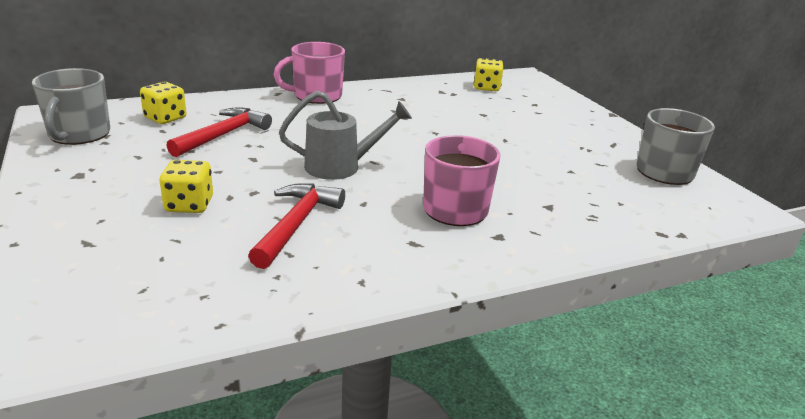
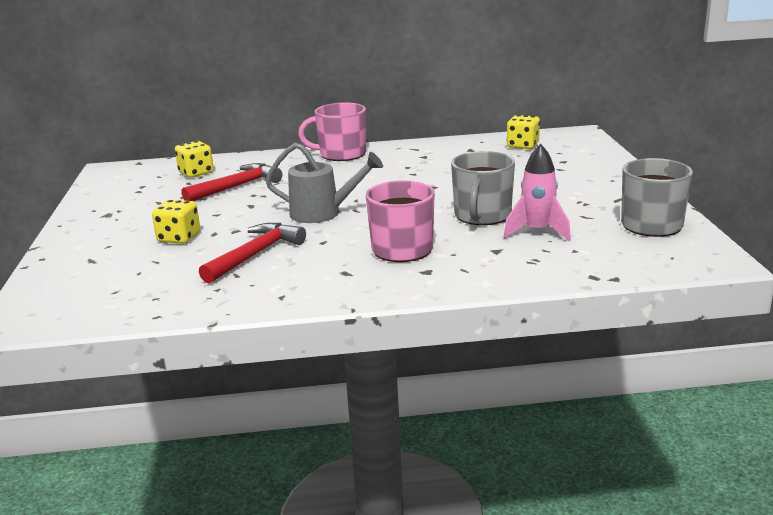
camera: 20 degrees right, 5 degrees down
(79, 134) = (121, 185): grey mug -> grey mug (482, 216)
(571, 183) = (537, 232): none -> pink rocket

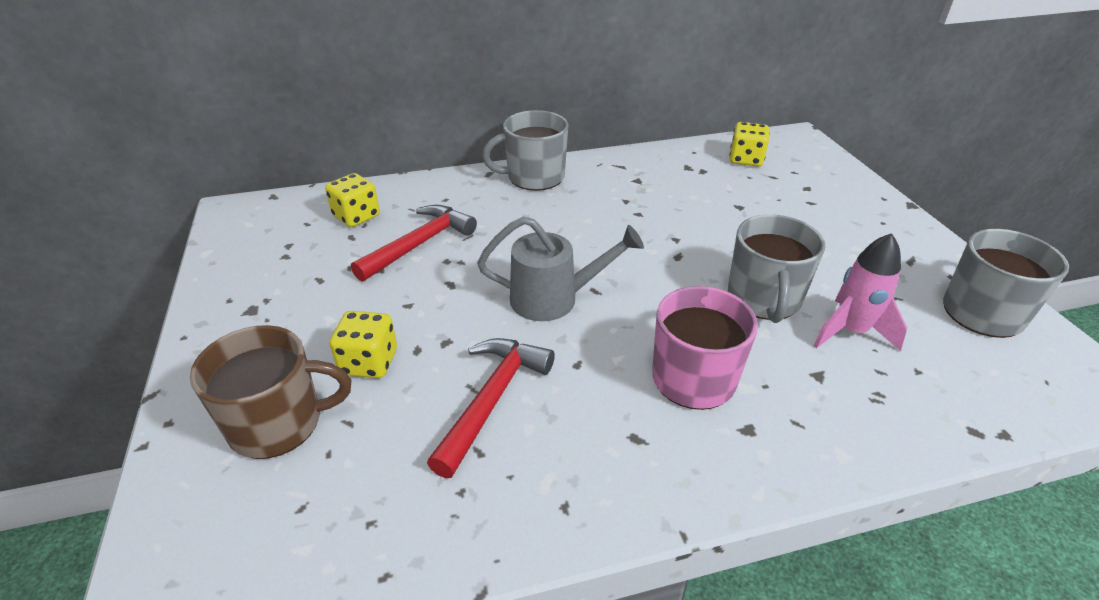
camera: 10 degrees left, 15 degrees up
(111, 260) = (278, 423): none -> brown mug
(341, 154) = (534, 177): pink mug -> grey mug

